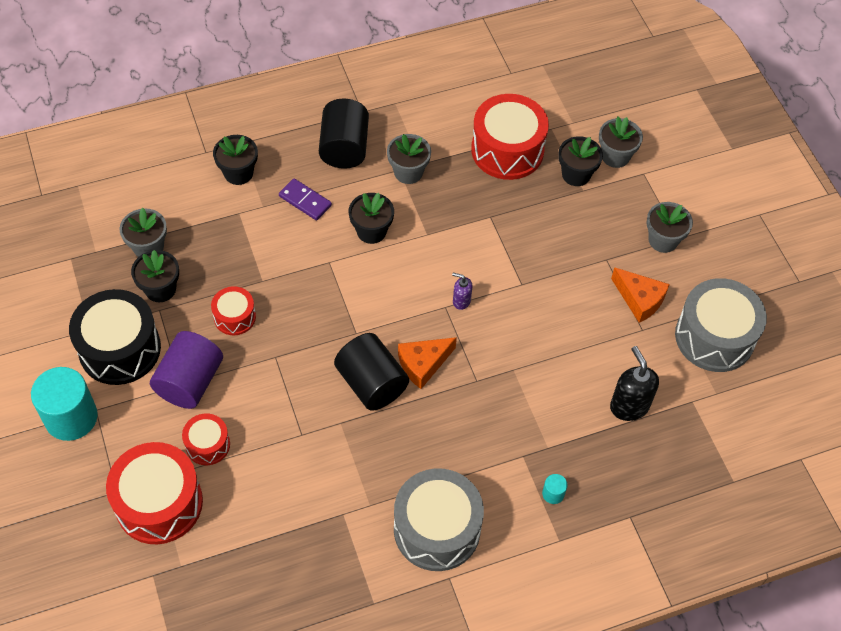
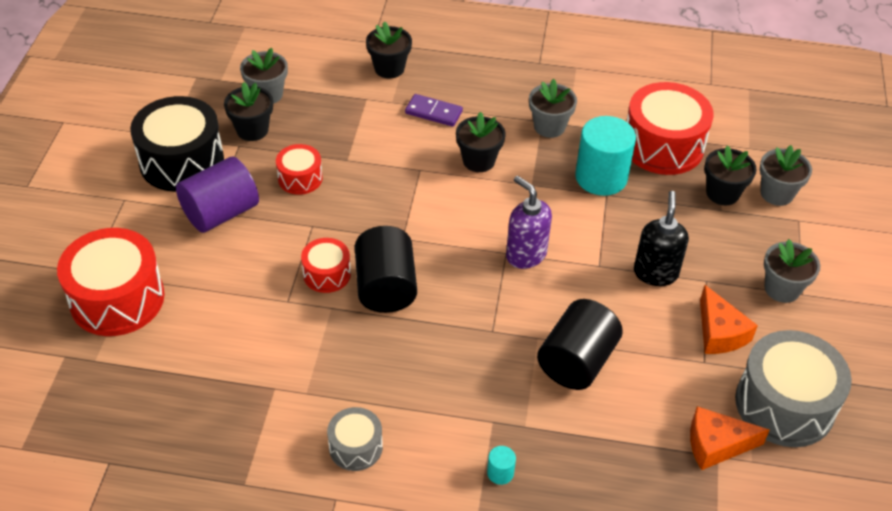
camera: 30 degrees right, 10 degrees down
(71, 417) = (99, 196): turquoise cylinder -> turquoise cylinder (601, 177)
(207, 445) = (196, 271): red drum -> red drum (327, 274)
(305, 201) = (433, 112): purple domino -> purple domino turned 45 degrees counterclockwise
(344, 148) = (501, 85): black cylinder -> black cylinder (576, 361)
(423, 364) = (448, 293): orange cheese -> orange cheese (716, 445)
(437, 529) = (355, 447): grey drum -> grey drum, size x0.53
(461, 301) = (525, 254): purple soap dispenser -> purple soap dispenser, size x1.80
(629, 406) = (641, 428): black soap dispenser -> black soap dispenser (655, 273)

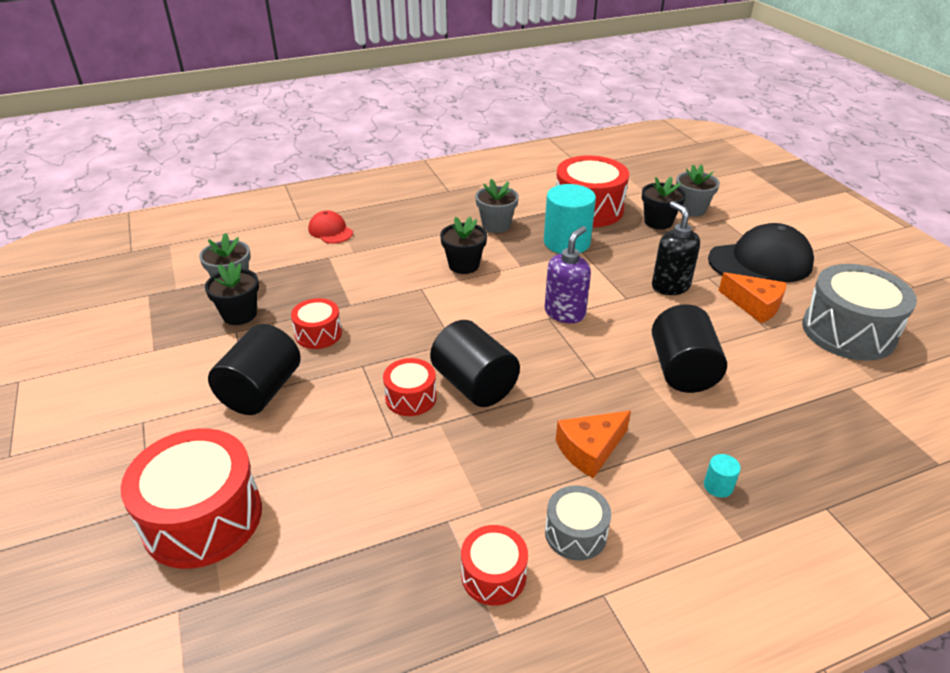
camera: 30 degrees left, 10 degrees down
(182, 161) = (184, 365): black drum -> none
(221, 213) = (261, 391): purple cylinder -> black cylinder
(273, 444) = (493, 575): none -> red drum
(389, 68) = (330, 231): black flower pot -> red cap
(433, 112) = (396, 247): purple domino -> none
(525, 254) = (565, 313): purple soap dispenser -> purple soap dispenser turned 105 degrees clockwise
(716, 445) = (840, 380): orange cheese -> orange cheese (590, 450)
(782, 288) = (760, 262): grey flower pot -> black cap

